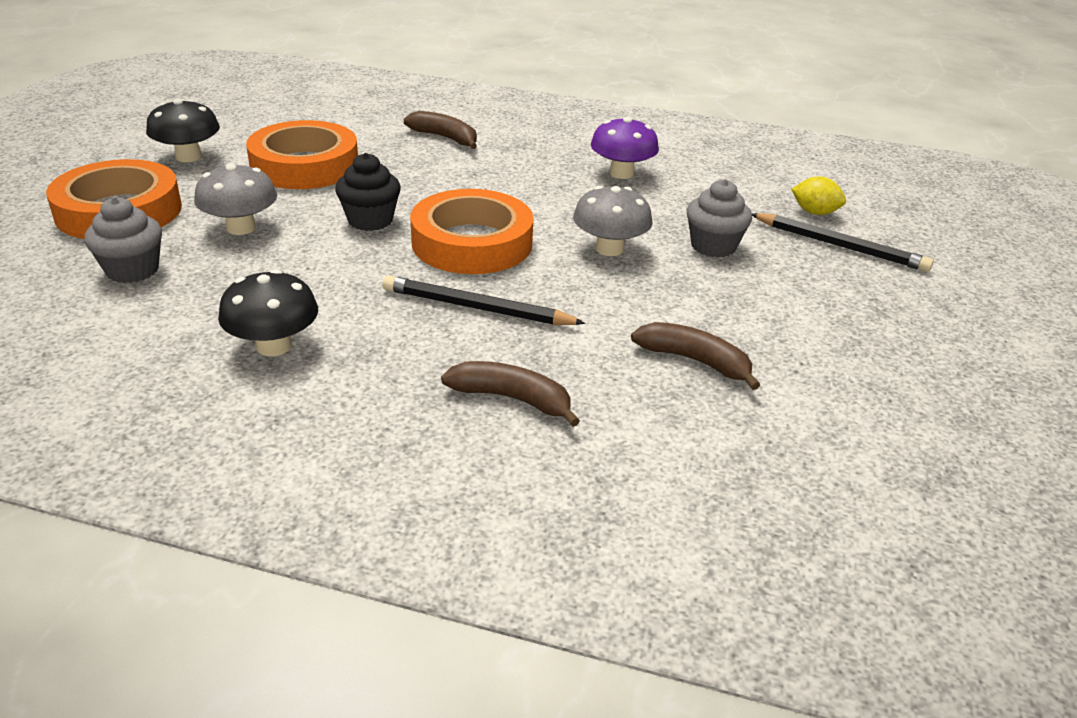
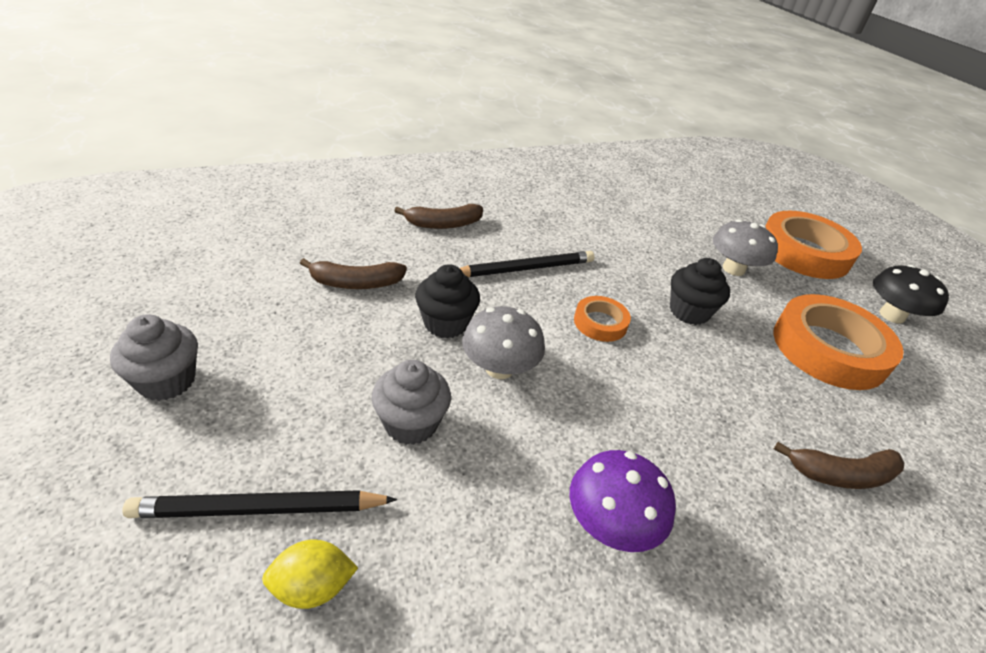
camera: 140 degrees right, 5 degrees up
(132, 270) = (714, 222): grey cupcake -> grey cupcake (167, 381)
(274, 346) = (584, 210): black mushroom -> none
(472, 242) = (600, 323): orange tape -> orange tape, size x0.49
(625, 292) = (446, 323): none -> black cupcake

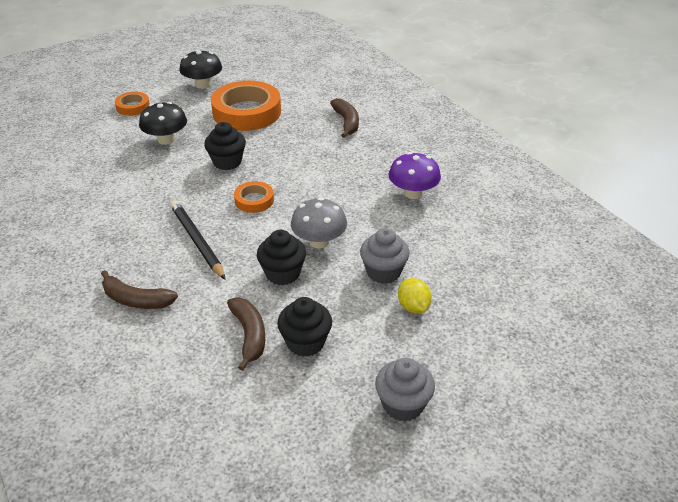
camera: 95 degrees left, 0 degrees up
(260, 509) = (470, 317): black pencil -> none
(312, 587) = (497, 284): yellow lemon -> yellow lemon (413, 307)
(320, 321) = (305, 342): none -> black cupcake
(443, 224) = (136, 300): brown banana -> brown banana turned 135 degrees clockwise
(733, 269) = (166, 139): grey mushroom -> black mushroom
(803, 252) = (133, 107): orange tape -> orange tape, size x0.49

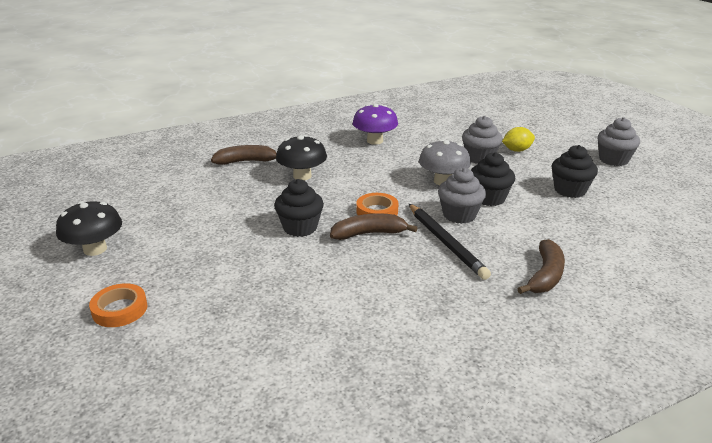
camera: 85 degrees left, 10 degrees down
(166, 139) = (231, 273): black mushroom -> black mushroom (302, 176)
(197, 241) = (446, 243): black pencil -> black pencil turned 90 degrees counterclockwise
(247, 112) = (192, 216): orange tape -> none
(247, 251) = (459, 215): none -> grey cupcake
(249, 335) = (571, 213): brown banana -> brown banana (369, 234)

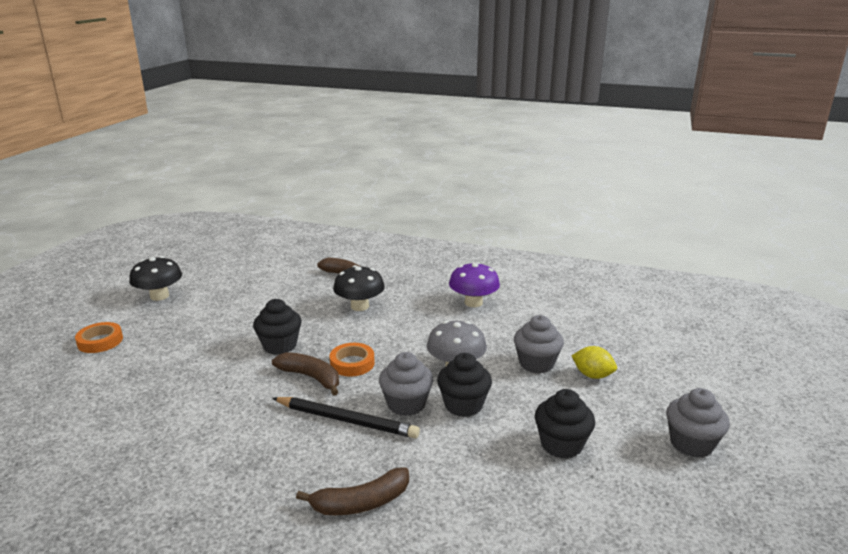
camera: 45 degrees right, 5 degrees down
(446, 243) = (346, 420): black pencil -> black pencil turned 90 degrees counterclockwise

